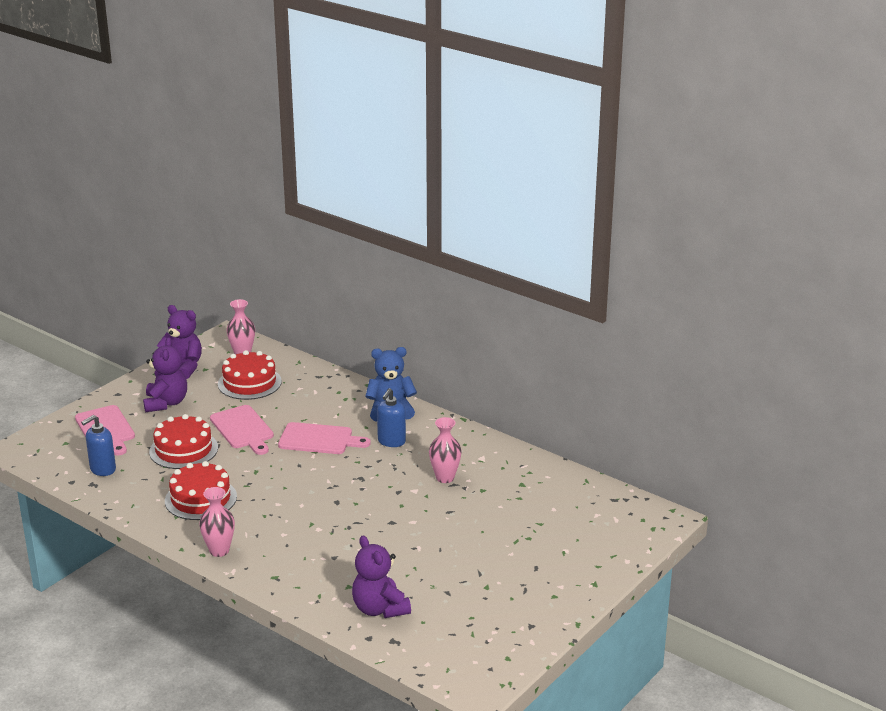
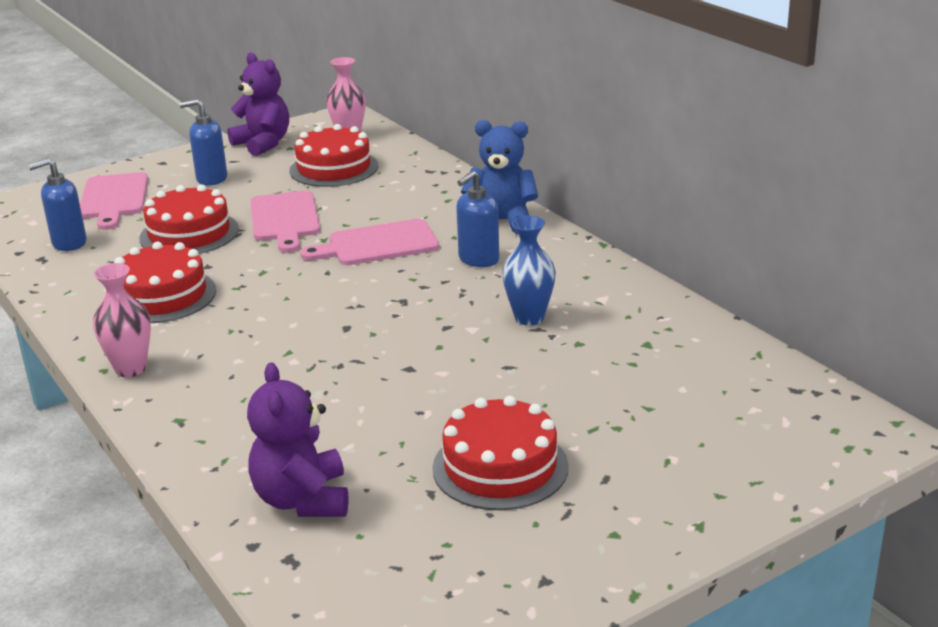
camera: 20 degrees right, 0 degrees up
(166, 403) = (211, 179): purple teddy bear -> blue soap dispenser
(319, 439) = (377, 244): pink cutting board -> pink cutting board turned 135 degrees clockwise
(445, 478) = (529, 318): pink vase -> blue vase
(477, 571) = (500, 467): none -> red cake

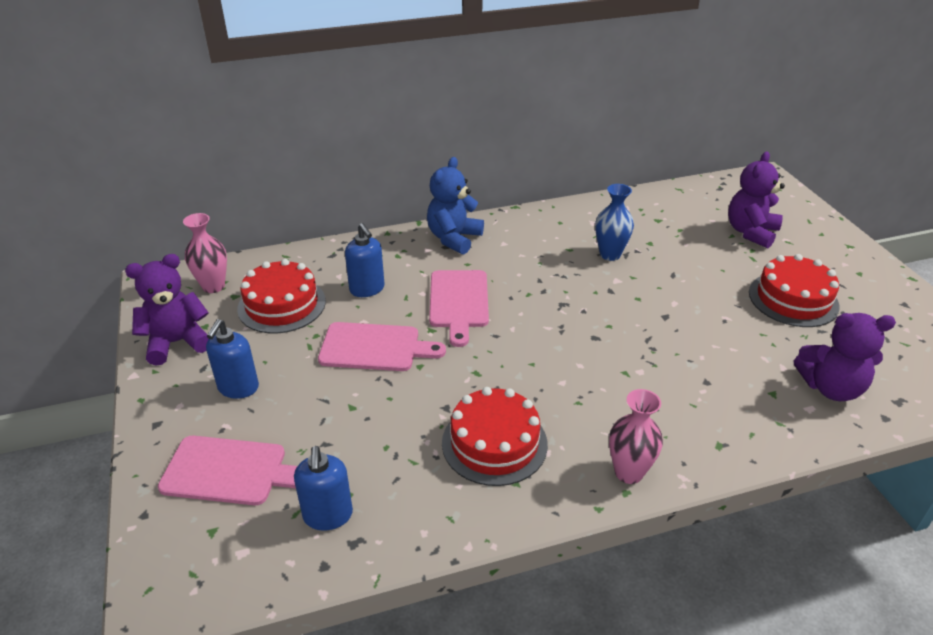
camera: 75 degrees left, 10 degrees up
(189, 233) = (365, 414): red cake -> none
(478, 259) = (512, 259): blue soap dispenser -> blue soap dispenser (367, 289)
(670, 424) = (751, 232): none -> purple teddy bear

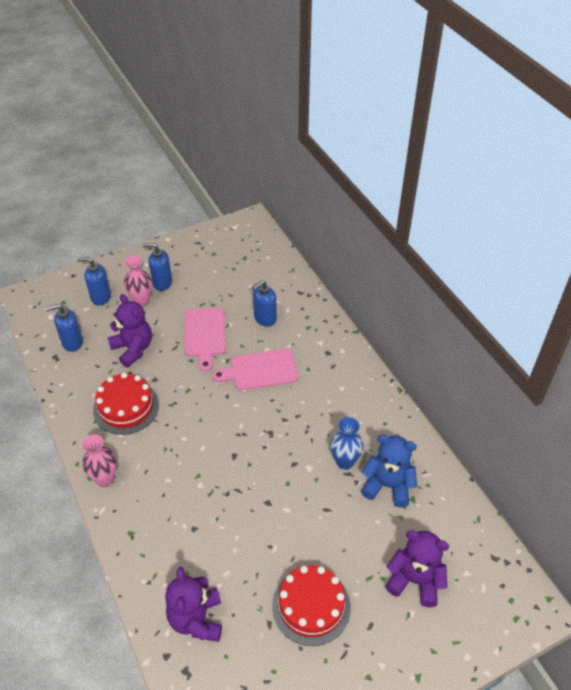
camera: 80 degrees right, 10 degrees up
(177, 342) = (197, 247): purple teddy bear -> purple teddy bear (133, 349)
(213, 286) = (252, 246): pink vase -> pink vase (141, 301)
(229, 471) = (100, 297): pink cutting board -> blue soap dispenser
(282, 305) = (239, 281): red cake -> none
(454, 238) = (339, 356): blue teddy bear -> blue teddy bear (388, 485)

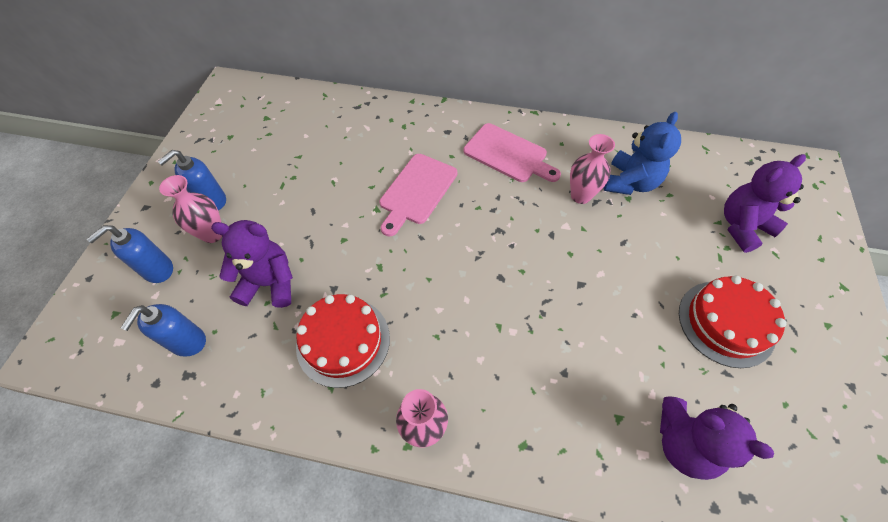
camera: 50 degrees left, 10 degrees up
(205, 335) = (324, 207): pink cutting board -> pink cutting board (508, 154)
(265, 319) = (358, 149): blue soap dispenser -> none
(345, 462) = (580, 196): blue vase -> pink vase
(388, 485) = (630, 182): blue teddy bear -> blue teddy bear turned 150 degrees clockwise

